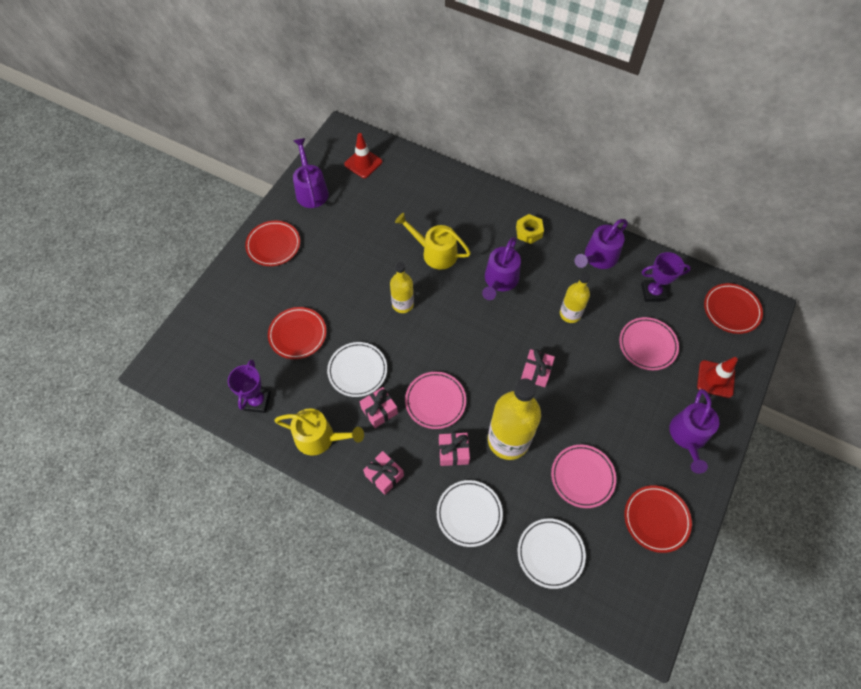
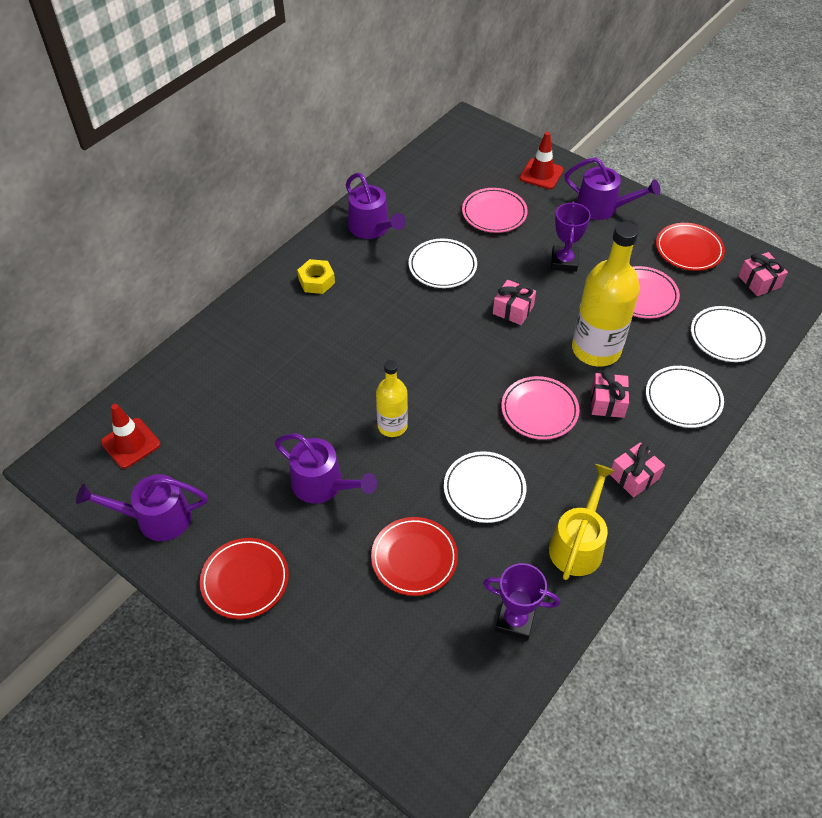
camera: 80 degrees left, 10 degrees down
(379, 411) = (546, 471): pink gift -> pink gift (759, 282)
(435, 253) = (320, 379): yellow watering can -> none
(500, 280) = (381, 321): purple watering can -> purple watering can (323, 485)
(570, 314) = (442, 266): yellow bottle -> white plate
(653, 292) = (429, 195): purple trophy -> purple trophy (564, 261)
(731, 310) = (464, 144): red plate -> none

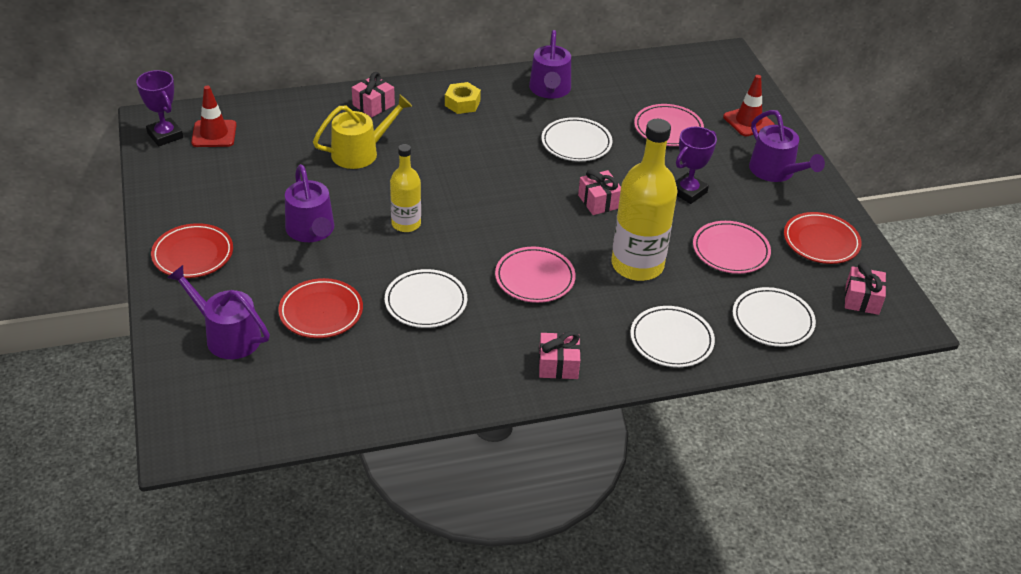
camera: 35 degrees right, 10 degrees down
(156, 518) = (179, 186): purple watering can -> purple watering can (227, 336)
(515, 620) = (346, 394): purple trophy -> purple trophy (165, 135)
(578, 544) = (455, 379): yellow watering can -> yellow watering can (360, 152)
(607, 402) = (600, 305): pink gift -> pink gift (373, 105)

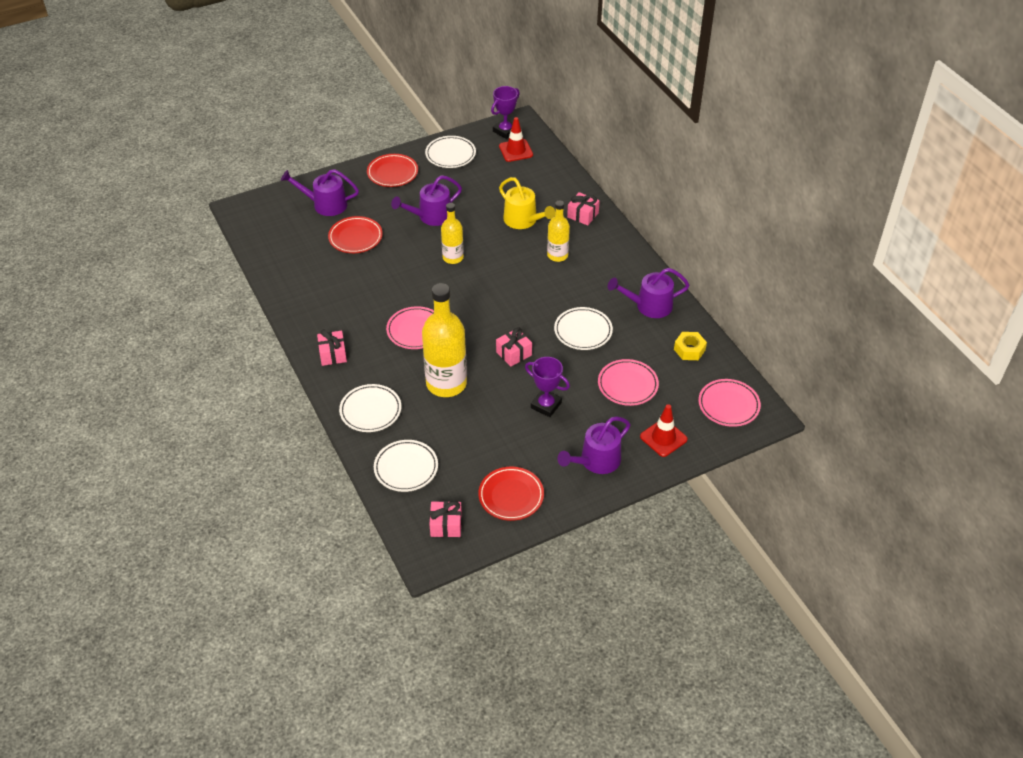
camera: 80 degrees right, 5 degrees up
(227, 336) = (325, 204): purple watering can -> purple watering can turned 105 degrees counterclockwise
(426, 302) = (377, 281): white plate -> white plate (450, 154)
(439, 137) = (557, 255): none -> yellow bottle
(462, 103) = (607, 260): yellow nut -> yellow nut (689, 350)
(730, 251) = (480, 437): pink plate -> pink plate (728, 405)

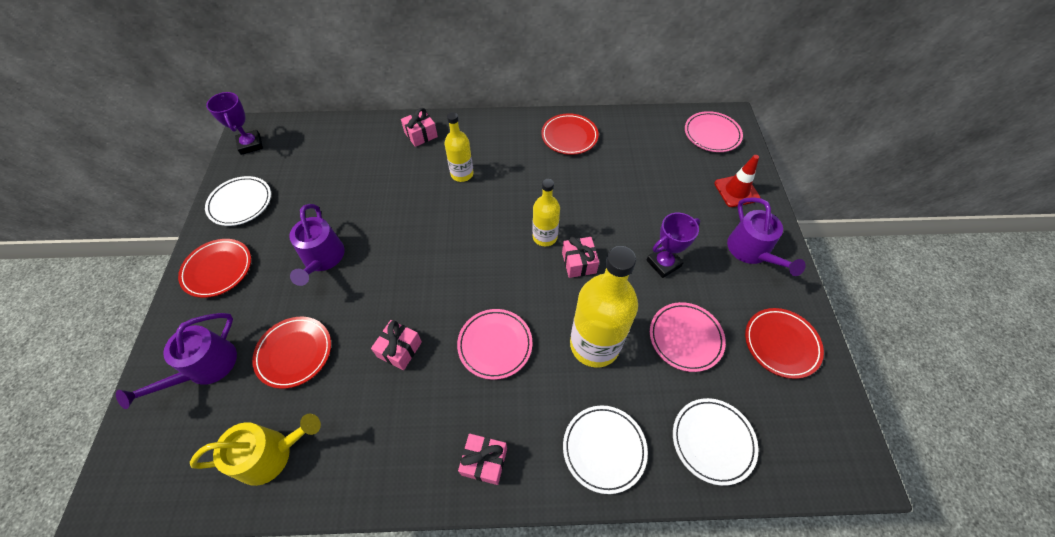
camera: 65 degrees left, 10 degrees up
(446, 525) = (812, 429): pink gift -> pink gift (400, 349)
(453, 257) = (403, 263): yellow bottle -> yellow bottle (545, 237)
(516, 150) = (287, 148): red traffic cone -> none
(523, 220) = (393, 181): yellow watering can -> yellow watering can (271, 454)
(583, 331) = (576, 195): white plate -> none
(627, 385) = (661, 190): pink plate -> pink plate (685, 338)
(649, 306) = (569, 136): purple watering can -> red plate
(689, 350) = (636, 132): yellow nut -> none

